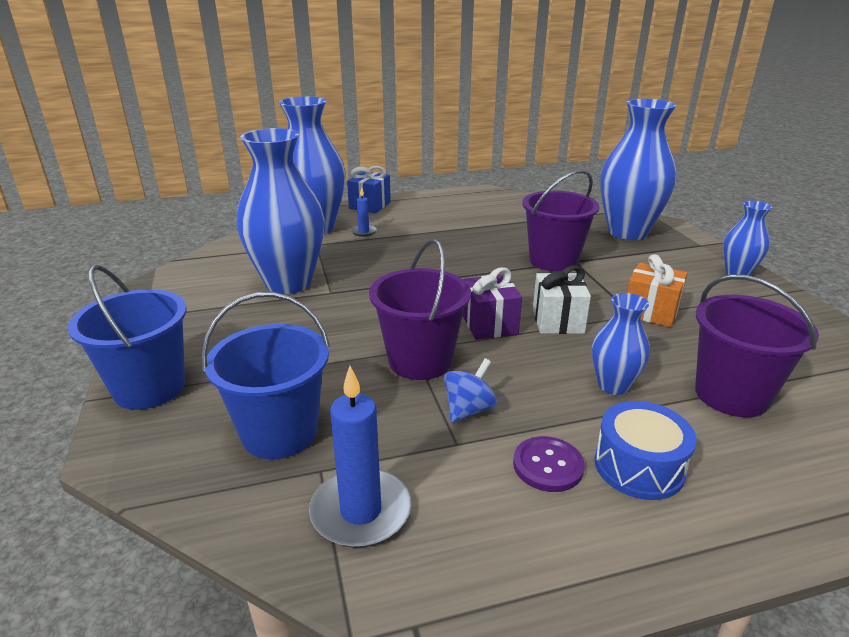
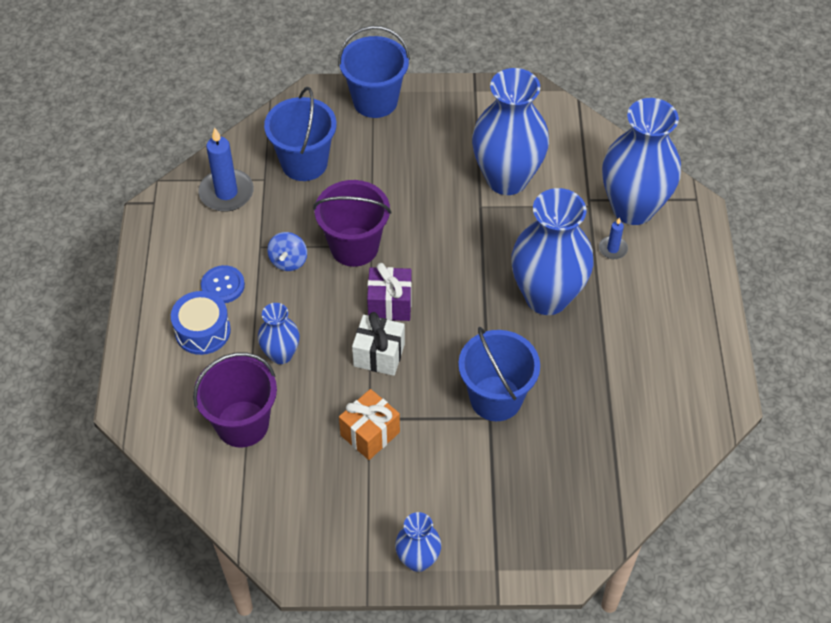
camera: 105 degrees right, 25 degrees up
(370, 205) = (694, 266): blue gift -> none
(469, 410) = (288, 261): blue spinning top -> blue spinning top turned 45 degrees clockwise
(548, 465) = (223, 285): purple button -> blue button
(553, 260) = (495, 398): purple bucket -> blue bucket
(627, 232) = (552, 508): blue vase -> blue vase (547, 297)

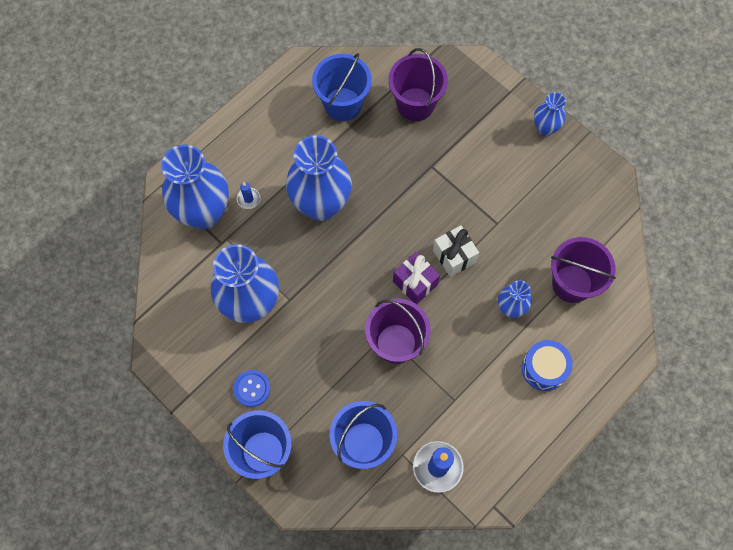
camera: 135 degrees left, 15 degrees up
(223, 285) = (504, 391): blue button -> blue button (252, 388)
(288, 261) = (446, 371): blue spinning top -> none
(370, 434) = (505, 214): orange gift -> none
(495, 398) = (416, 173): blue bucket -> blue bucket (343, 104)
(574, 465) = (415, 104): none -> purple bucket

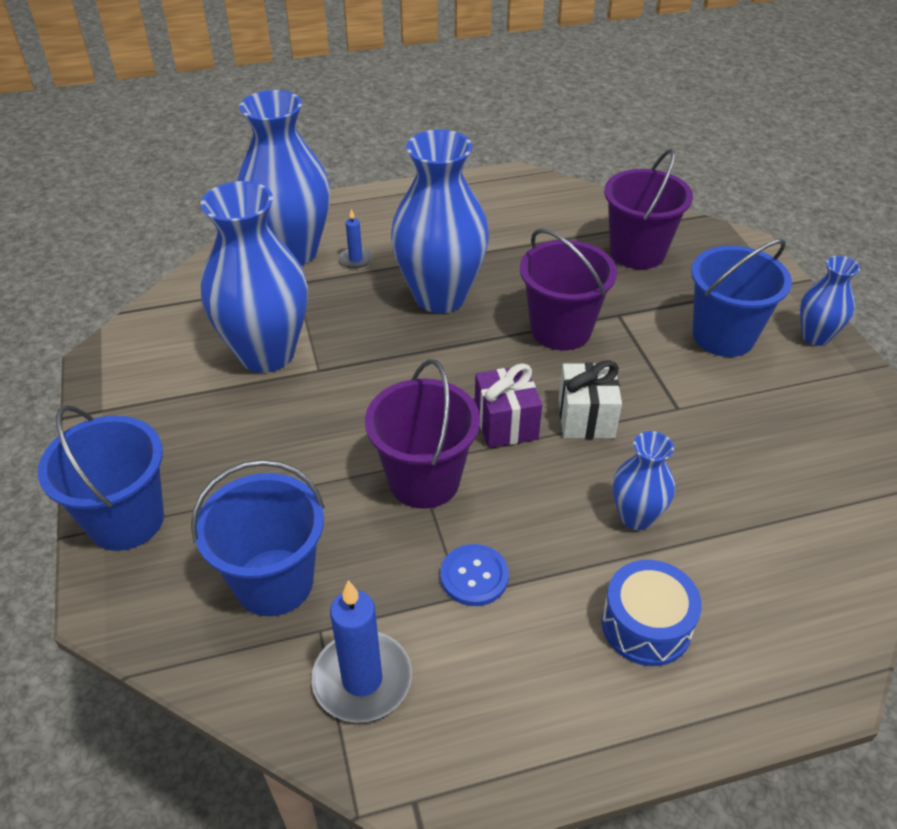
camera: 30 degrees right, 25 degrees down
(252, 388) = (183, 440): blue button -> blue button (474, 576)
(343, 104) = (541, 222): blue bucket -> blue bucket (723, 336)
(572, 283) = (763, 530): purple bucket -> purple bucket (561, 330)

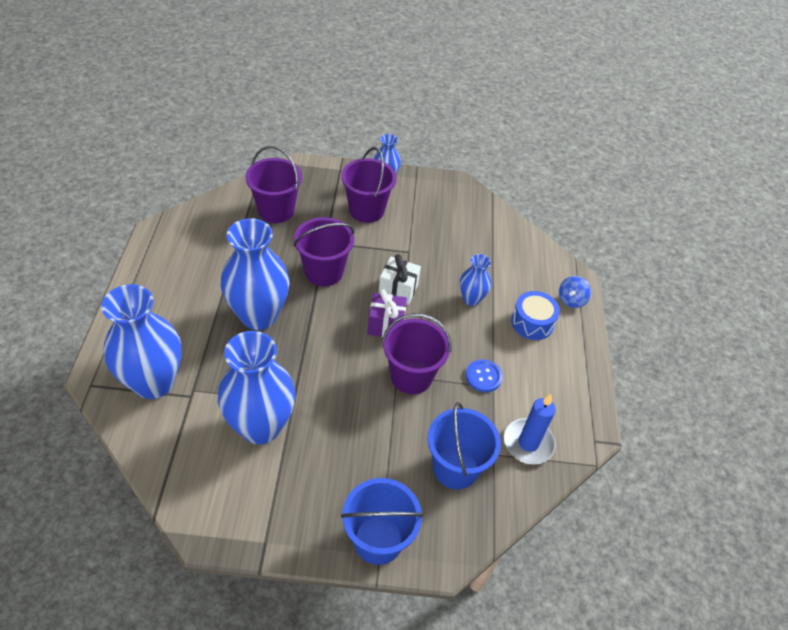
camera: 75 degrees left, 5 degrees up
(355, 259) = (189, 348): blue candle -> none
(723, 336) = (366, 210): blue bucket -> purple bucket
(756, 685) = (571, 300): none -> blue spinning top

